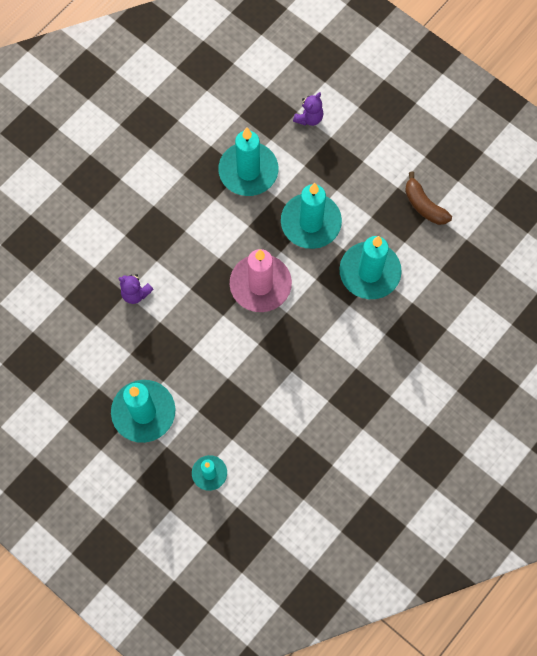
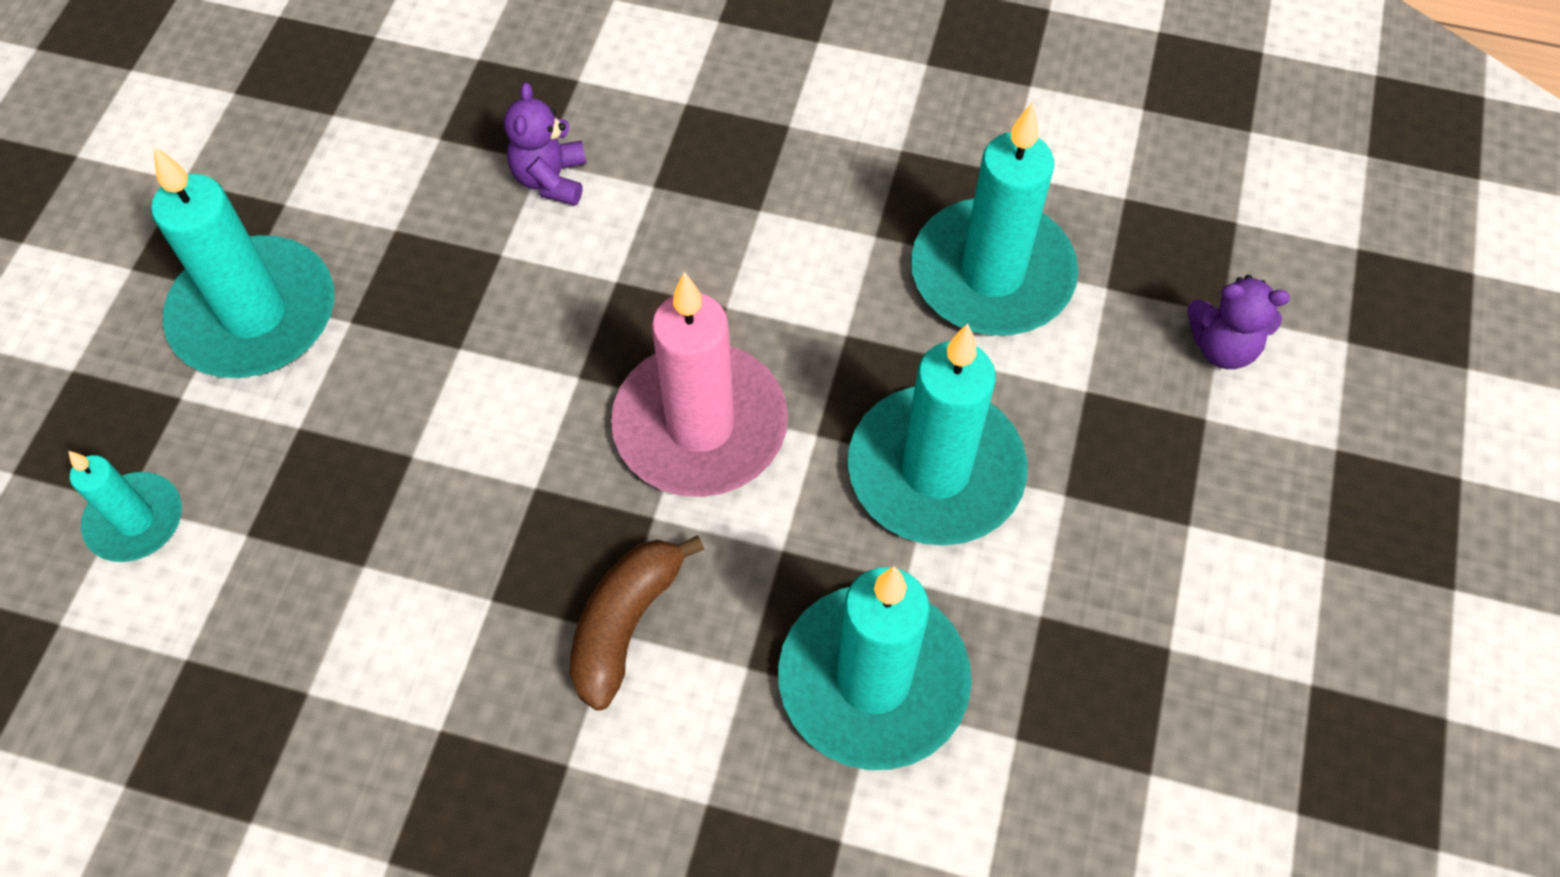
camera: 65 degrees right, 10 degrees down
(424, 205) = (1160, 745): brown banana -> brown banana (625, 624)

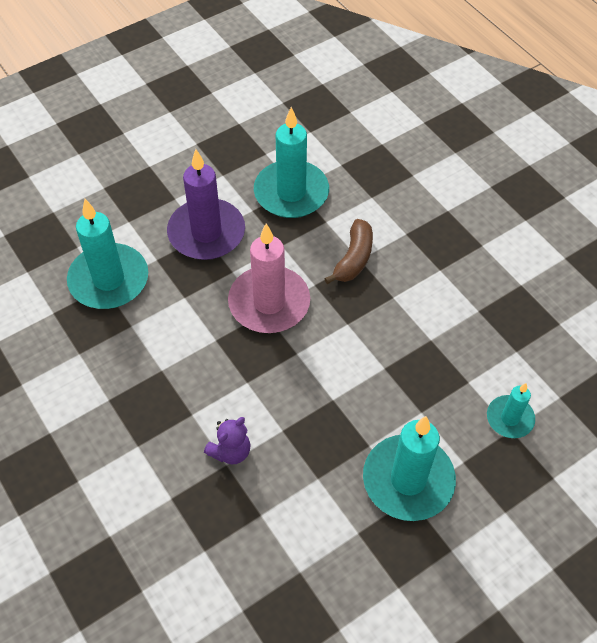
camera: 140 degrees left, 5 degrees down
(625, 624) = (353, 259): brown banana -> brown banana turned 45 degrees counterclockwise
(935, 471) = (206, 233): turquoise candle -> purple candle
(1222, 347) = (68, 202): purple teddy bear -> none

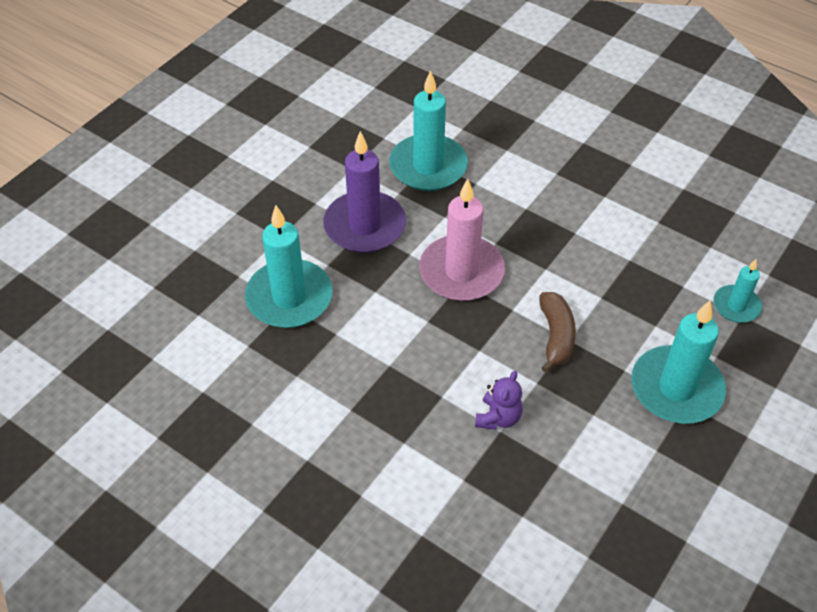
camera: 20 degrees left, 5 degrees down
(353, 259) = (520, 209): brown banana -> brown banana (556, 336)

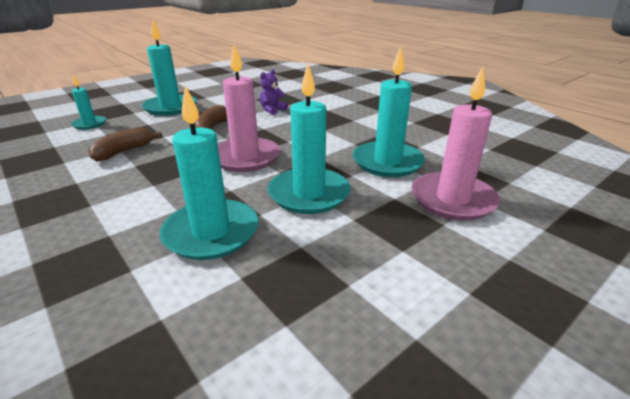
camera: 165 degrees left, 20 degrees down
(222, 246) = (452, 199): none -> pink candle
(365, 226) = (309, 194): purple candle -> turquoise candle
(614, 254) = (124, 151): none -> brown banana

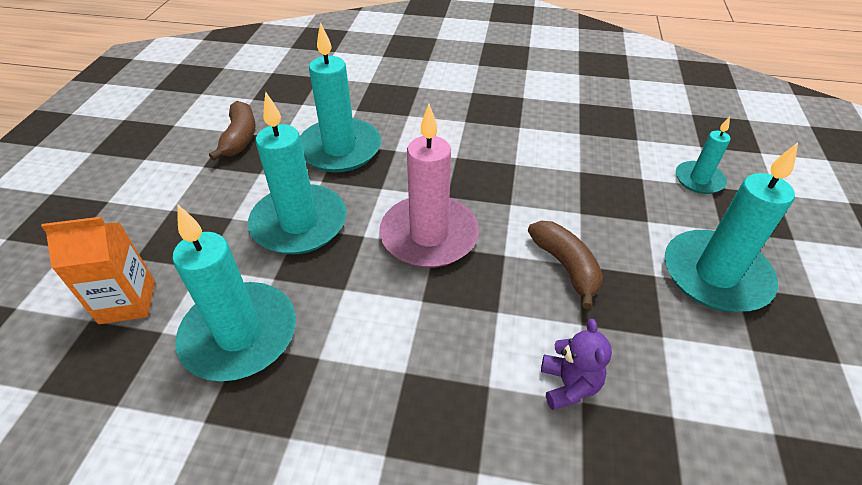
camera: 140 degrees right, 15 degrees up
(124, 151) = (563, 170): brown banana -> brown banana (240, 138)
(452, 199) = (127, 302): pink candle -> orange carton

